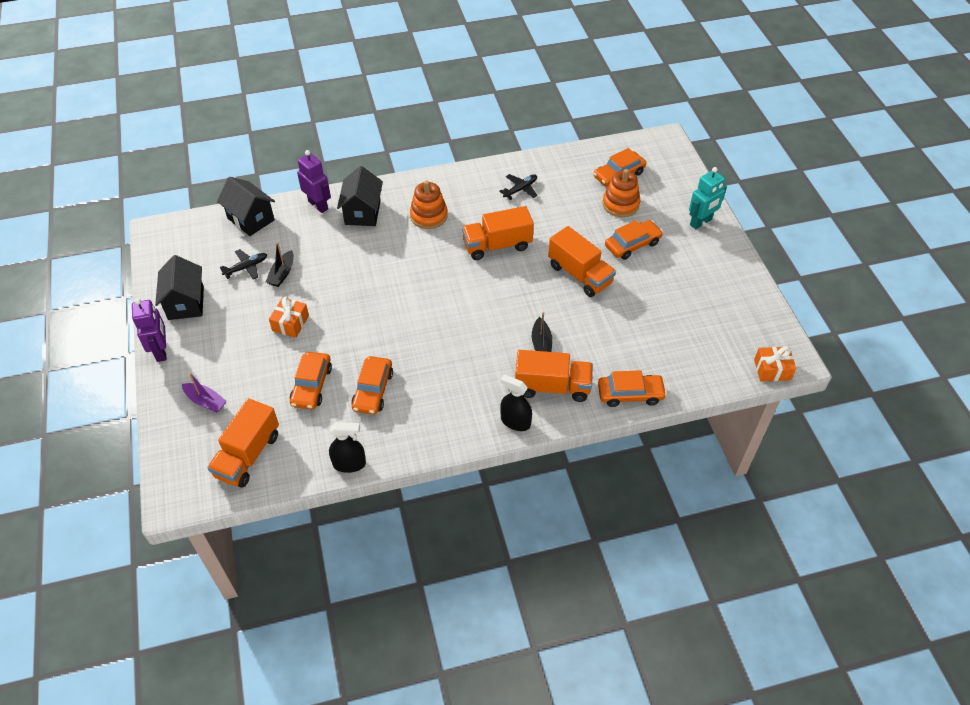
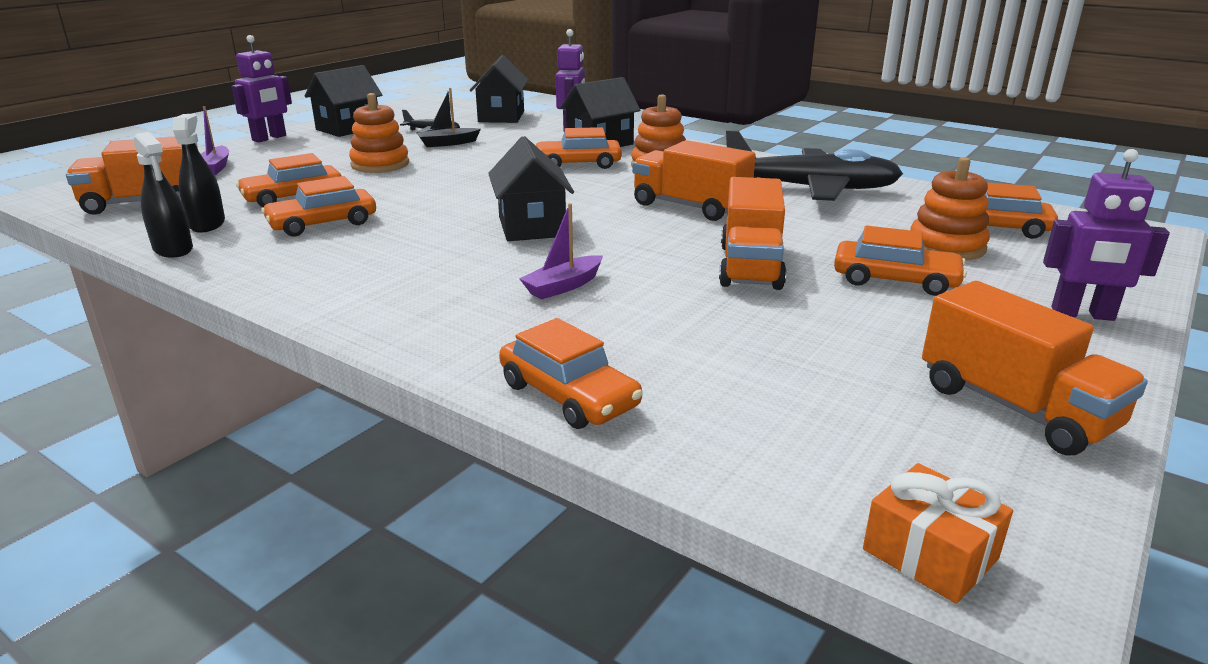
camera: 50 degrees right, 25 degrees down
(290, 323) = (380, 164): orange gift -> orange stacking toy
(388, 243) = (578, 164): none -> orange car
(462, 315) = (531, 227): none -> black house
(515, 421) = (371, 320): black spray bottle -> black spray bottle (207, 224)
(520, 189) = (811, 189): black plane -> black plane, size x2.26
(541, 343) = (563, 286): black boat -> purple boat
(552, 387) = (485, 323): orange truck -> orange truck (1015, 407)
(701, 222) = (1082, 314): turquoise robot -> purple robot

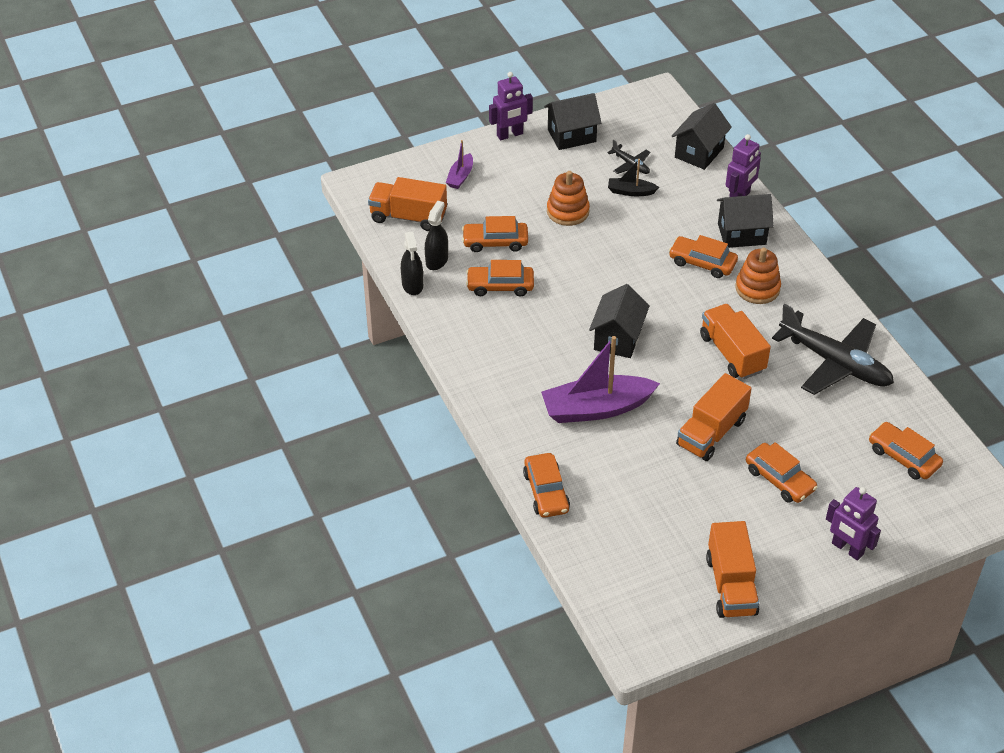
camera: 30 degrees right, 20 degrees up
(563, 286) = (596, 408): purple boat -> purple boat, size x2.07
(930, 554) = (616, 627): orange gift -> none
(946, 246) = (847, 463): orange stacking toy -> none

